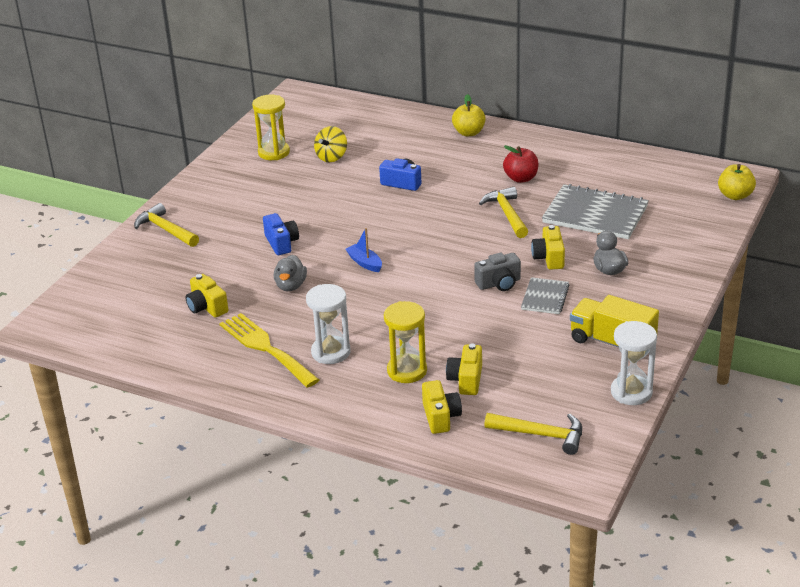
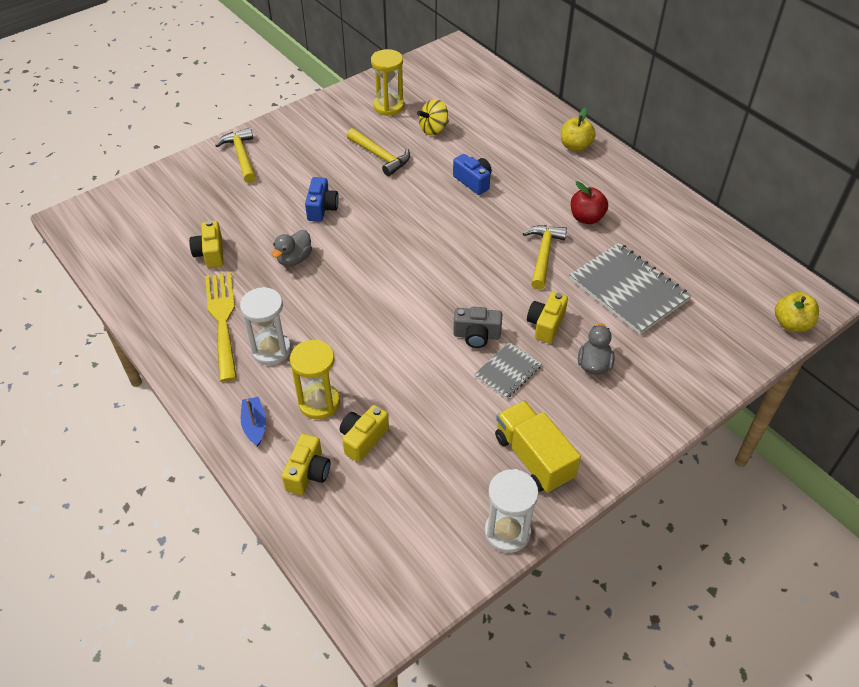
camera: 25 degrees right, 15 degrees up
(365, 263) = (375, 260): blue boat -> blue boat (254, 425)
(541, 435) = (382, 543): yellow hammer -> yellow hammer (380, 156)

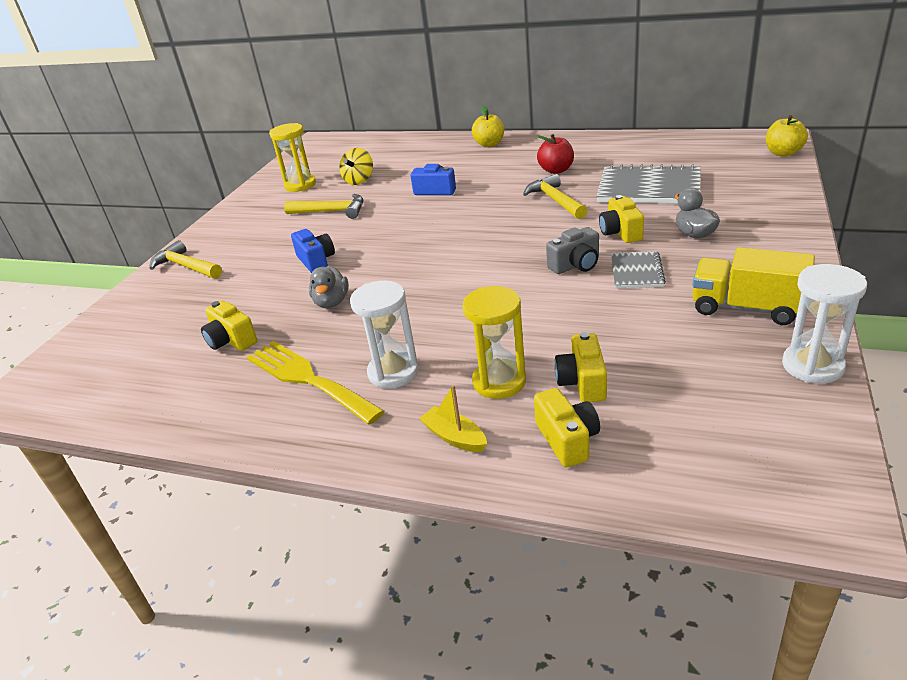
camera: 30 degrees left, 15 degrees down
(254, 425) = (454, 437): blue boat -> yellow boat

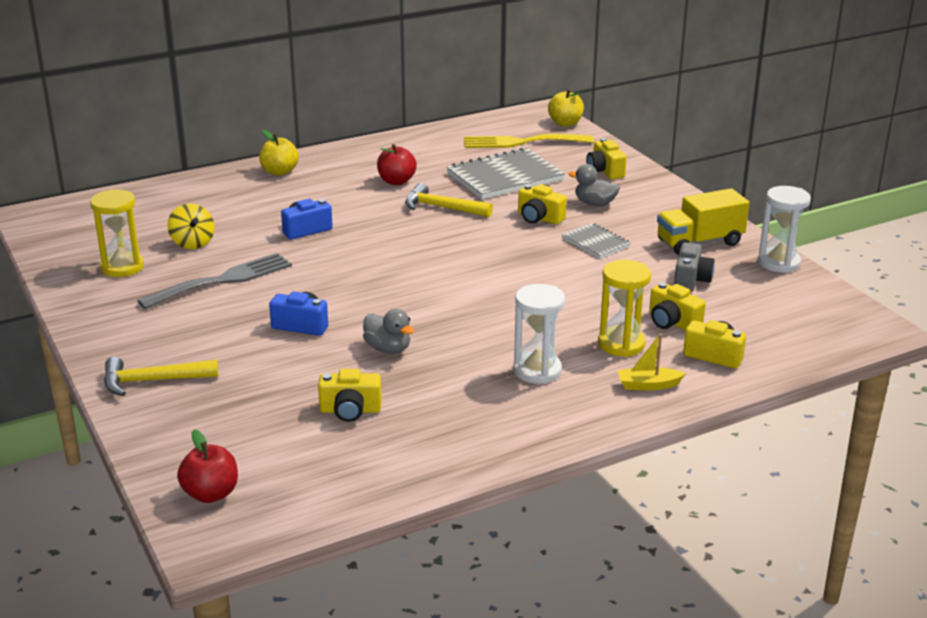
camera: 50 degrees left, 5 degrees down
(74, 361) = (211, 494): none -> red apple
(307, 379) = (478, 403): yellow fork -> yellow fork (521, 142)
(331, 211) = (223, 280): yellow hammer -> grey fork
(576, 265) = (545, 252): grey camera -> grey camera (691, 280)
(754, 206) = (605, 171): none -> yellow camera

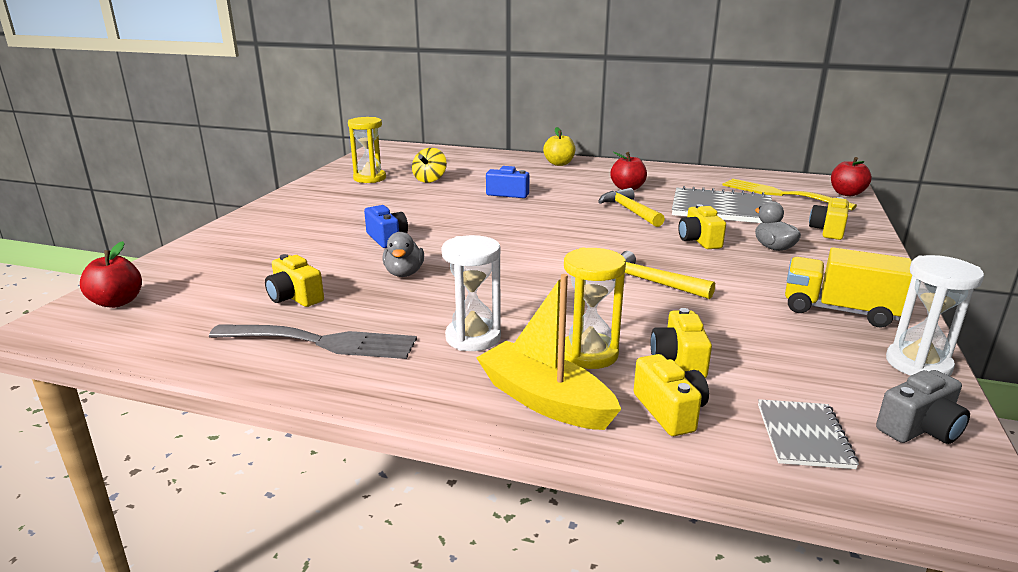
camera: 45 degrees right, 5 degrees down
(152, 381) = (248, 232): yellow hammer -> yellow hammer (650, 282)
(223, 280) = (402, 201): grey fork -> grey fork (323, 342)
(565, 123) = (846, 193): yellow apple -> red apple
(595, 242) = (720, 272): grey notebook -> grey notebook (803, 436)
(648, 385) = (545, 400): yellow boat -> yellow boat, size x1.82
(691, 280) = (769, 336): grey camera -> grey camera (920, 428)

